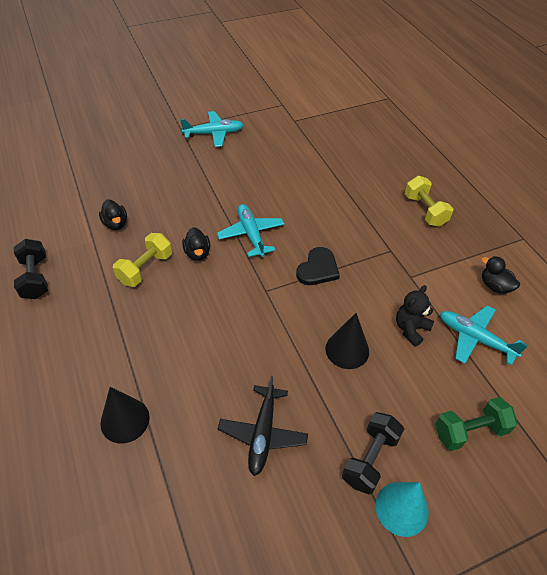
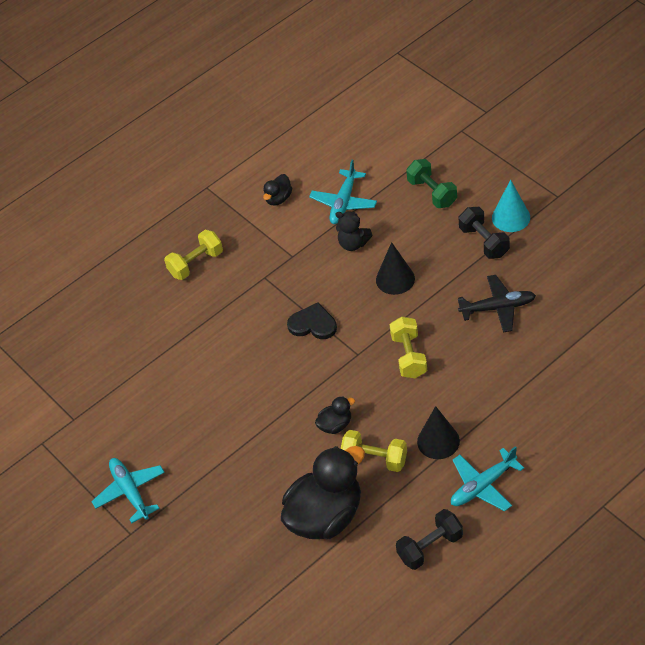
camera: 100 degrees left, 0 degrees up
(116, 224) = (325, 516): black duck -> black duck, size x2.25
(125, 420) = (534, 398): black cone -> black cone (438, 441)
(241, 329) = (409, 356): none -> yellow dumbbell
(251, 234) = (289, 391): turquoise plane -> turquoise plane (483, 486)
(370, 459) = (484, 242): black dumbbell -> black dumbbell turned 45 degrees clockwise

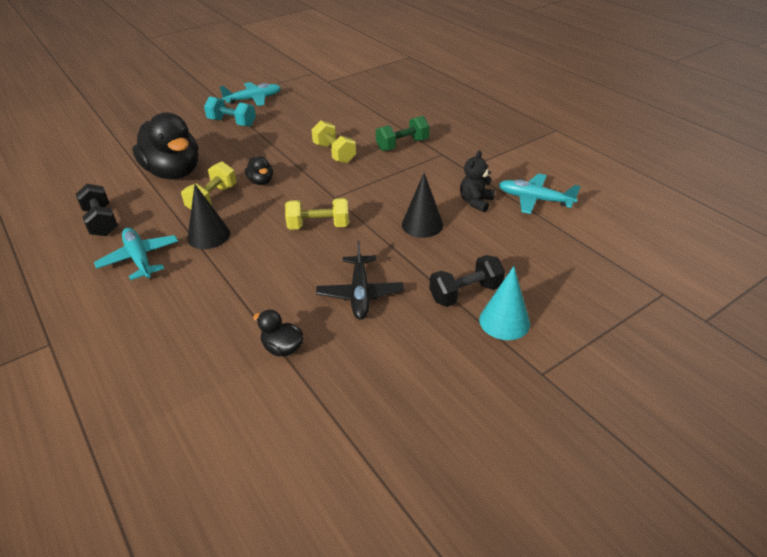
camera: 90 degrees right, 10 degrees down
(196, 263) = (464, 124): yellow dumbbell -> yellow dumbbell (334, 153)
(199, 496) = (232, 122): none -> turquoise dumbbell
(278, 198) = (541, 163): black duck -> black duck (282, 348)
(313, 324) = (379, 175): black heart -> none
(432, 193) = (549, 260): green dumbbell -> green dumbbell (402, 145)

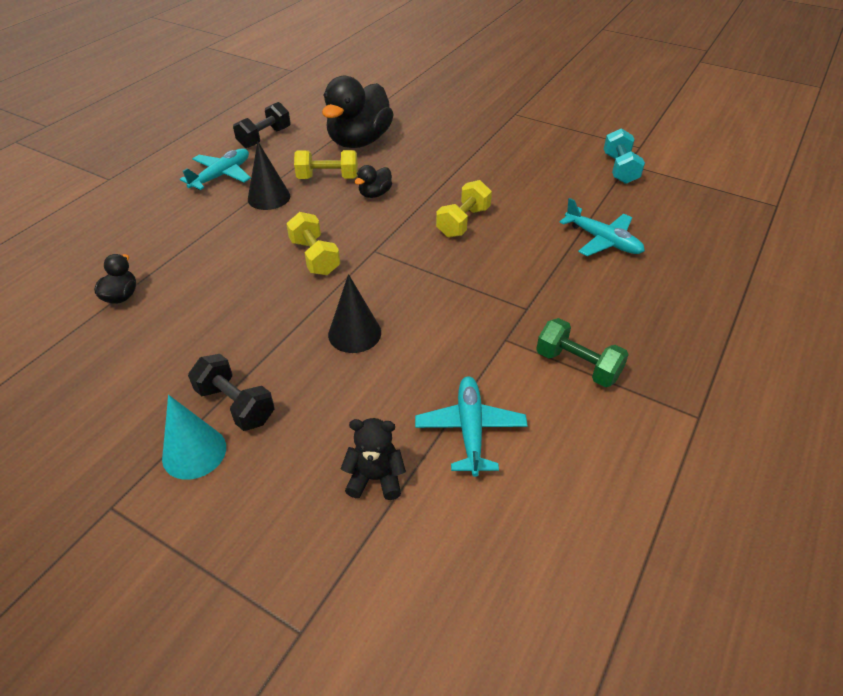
camera: 65 degrees right, 5 degrees up
(232, 122) = (474, 137): turquoise dumbbell -> turquoise dumbbell (620, 169)
(254, 99) = (534, 132): turquoise plane -> turquoise plane (602, 240)
(360, 294) = (211, 321): black plane -> none
(402, 145) = (522, 268): green dumbbell -> green dumbbell (577, 365)
(476, 202) = (429, 369): black teddy bear -> black teddy bear (375, 478)

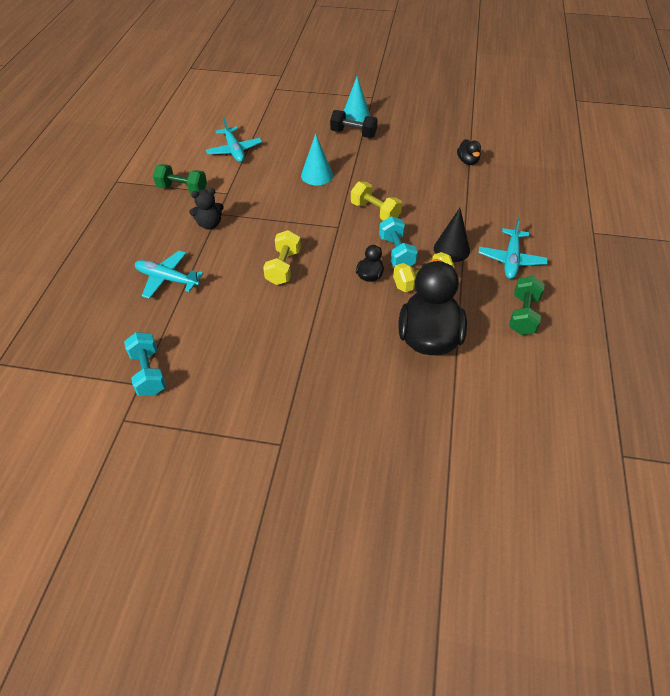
camera: 160 degrees right, 5 degrees up
(265, 138) = (523, 315): black dumbbell -> green dumbbell
(329, 208) = (396, 252): none -> turquoise dumbbell
(354, 333) = (317, 175): black cone -> turquoise cone
(375, 478) = (271, 126): black teddy bear -> black teddy bear (209, 224)

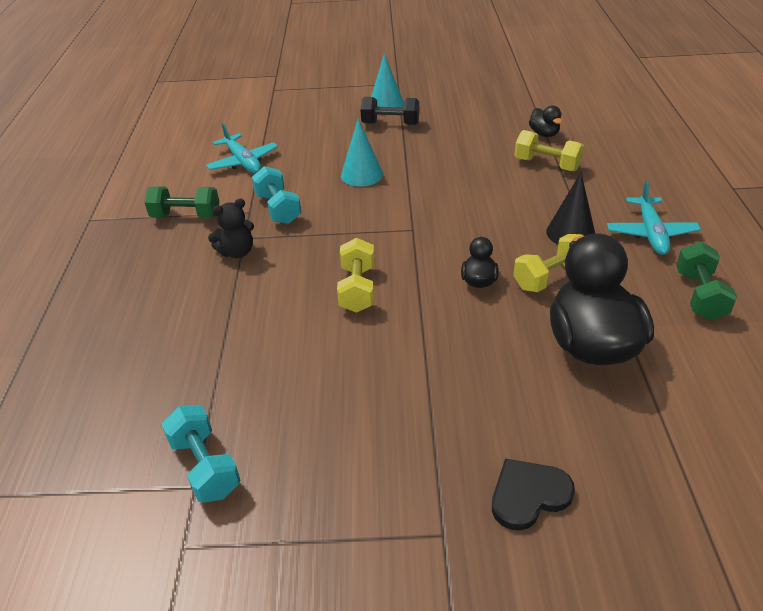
camera: 10 degrees left, 10 degrees down
(167, 279) = (197, 331): turquoise plane -> none
(343, 430) = (528, 495): none -> black heart
(375, 212) = (454, 205): yellow dumbbell -> yellow dumbbell (547, 164)
(396, 252) = (502, 248): turquoise dumbbell -> turquoise dumbbell (278, 209)

